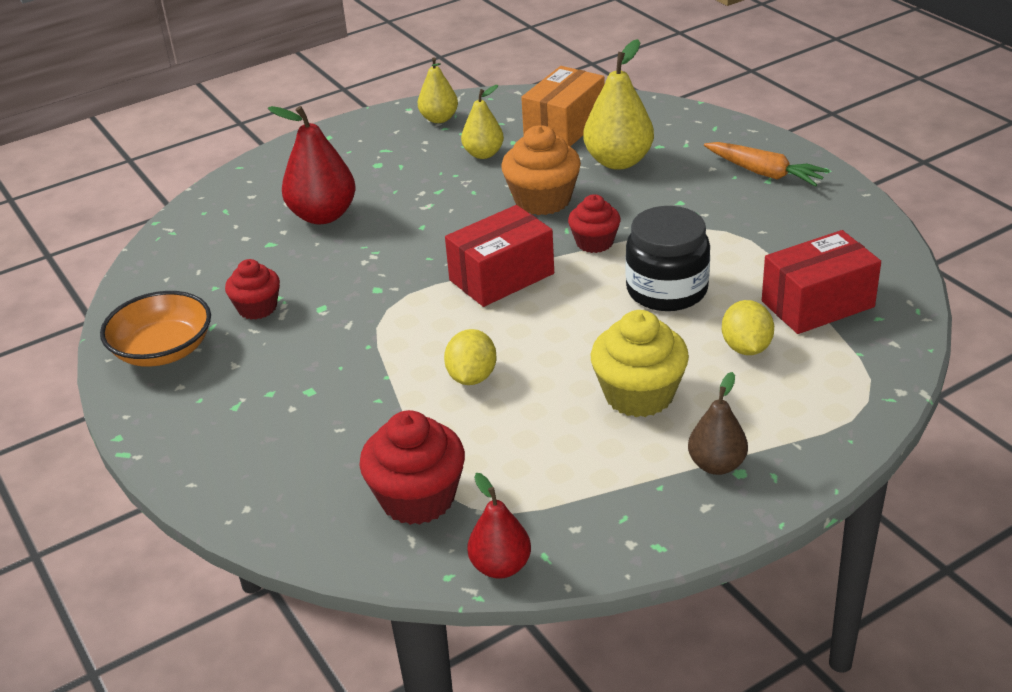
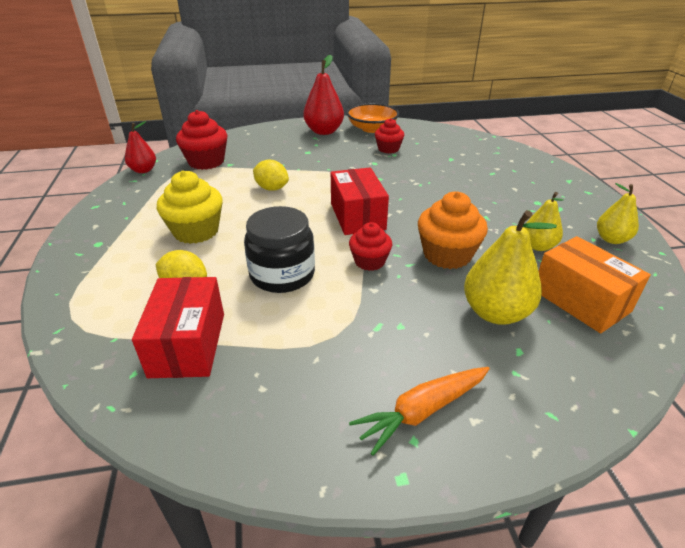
camera: 110 degrees right, 0 degrees up
(323, 215) = (474, 175): red pear -> red pear (324, 131)
(716, 465) = (113, 238): brown pear -> none

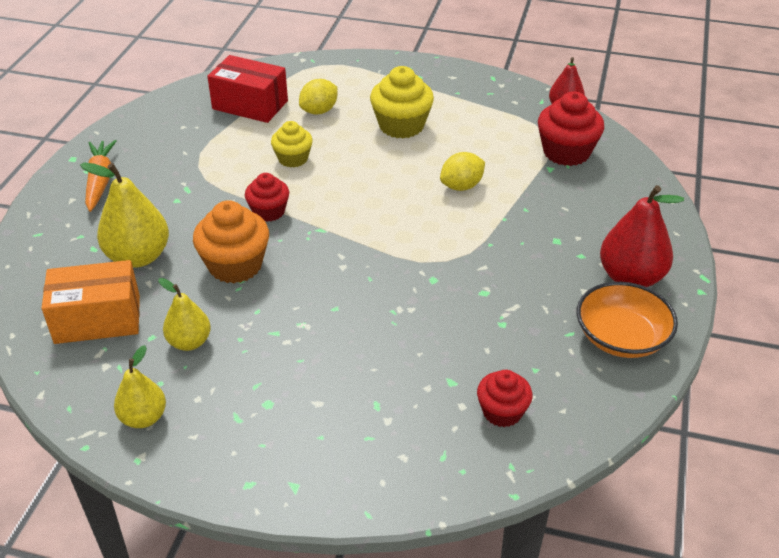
camera: 115 degrees right, 5 degrees up
(282, 274) = (293, 159): black jar -> yellow cupcake
(357, 216) = (353, 230): red box -> none
(388, 149) = (525, 324): red cupcake -> red cupcake (502, 412)

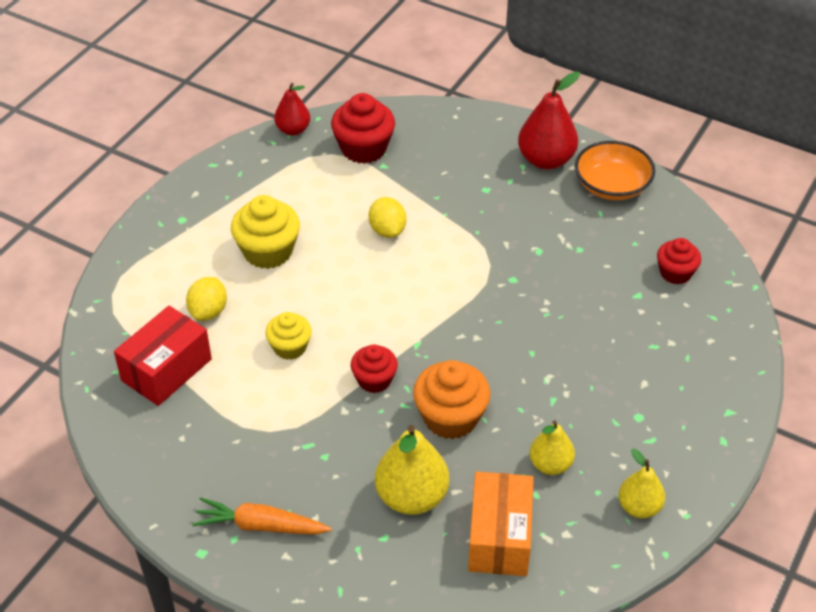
camera: 75 degrees left, 5 degrees up
(319, 111) = (208, 311): yellow lemon -> yellow lemon turned 45 degrees clockwise

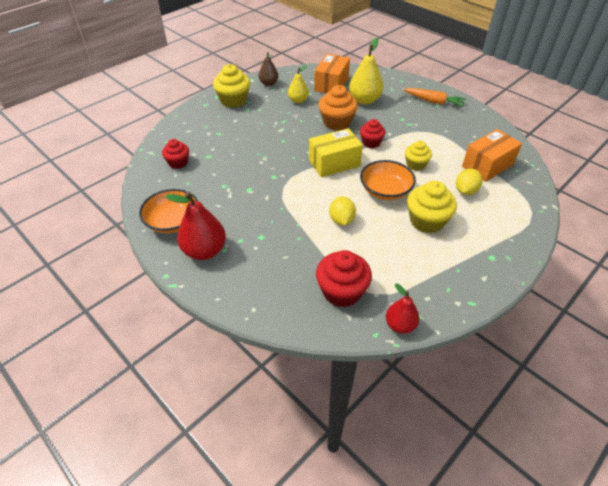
camera: 165 degrees left, 0 degrees up
(166, 370) = (487, 165): red box -> orange box
(333, 288) = (385, 190): none -> orange bowl
(426, 323) = (334, 163): none -> yellow box
(639, 507) = (268, 83): yellow pear -> brown pear
(680, 435) = (233, 100): none -> yellow cupcake

